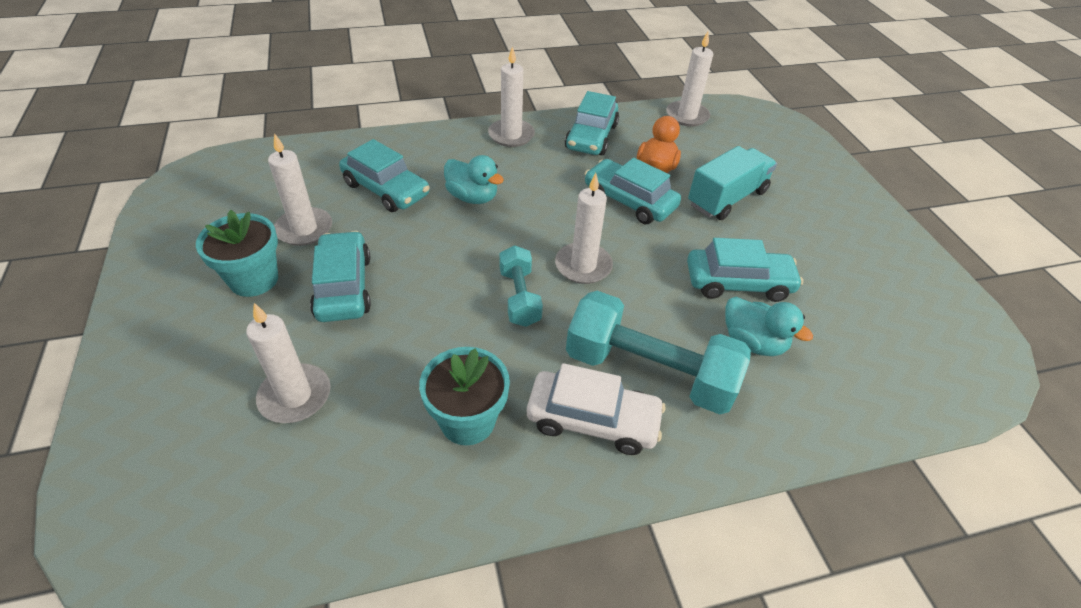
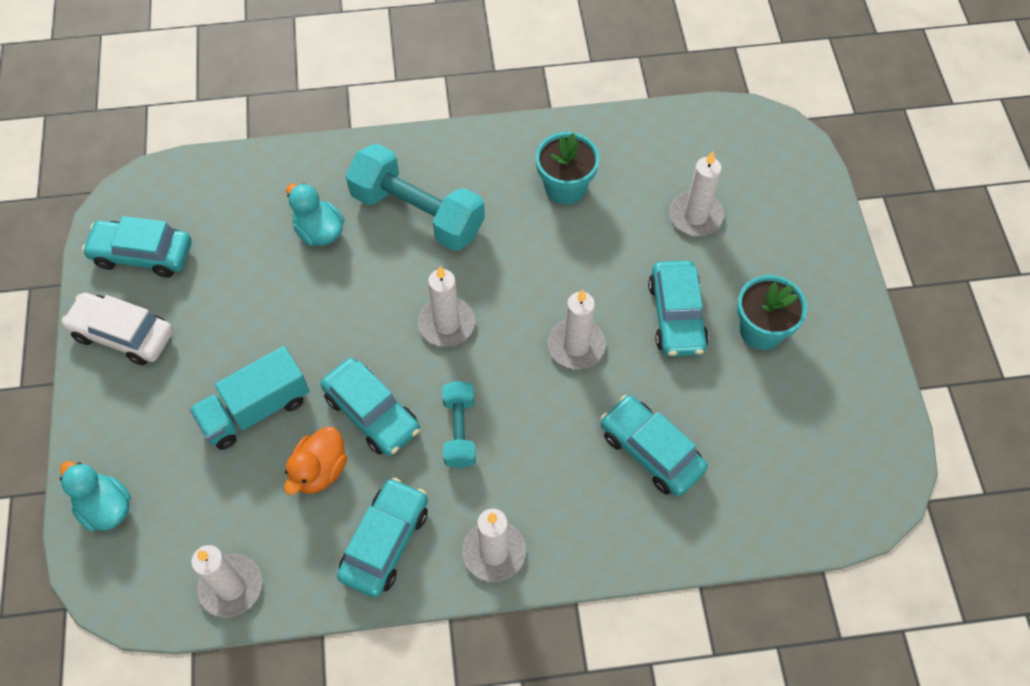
camera: 170 degrees left, 15 degrees up
(304, 229) = (729, 393): white candle -> white candle (576, 346)
(472, 197) = (551, 431): turquoise duck -> turquoise duck (106, 507)
(519, 297) = (514, 292): turquoise dumbbell -> turquoise dumbbell (459, 431)
(592, 420) = (472, 180): white car -> white car (123, 334)
(738, 283) = (301, 292): turquoise car -> turquoise car (142, 254)

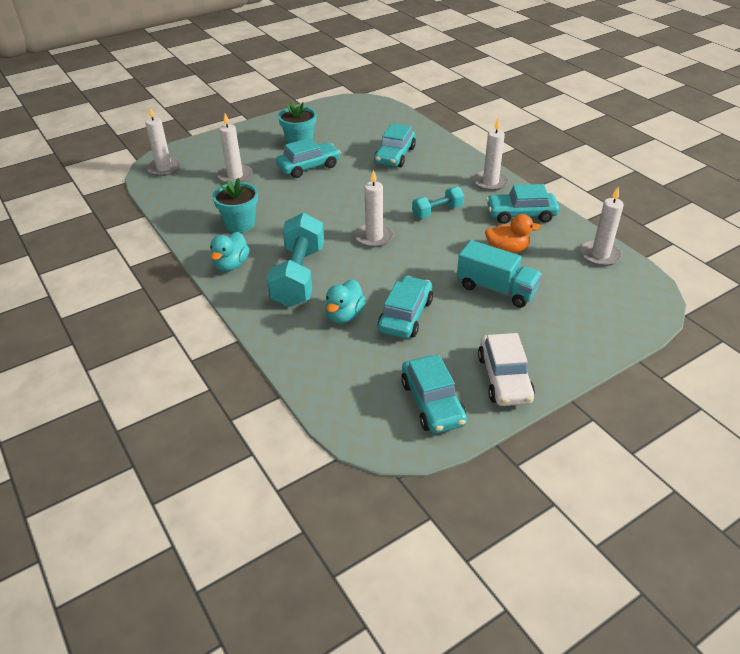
camera: 115 degrees left, 20 degrees down
(106, 507) = (618, 324): turquoise duck -> turquoise duck (231, 265)
(372, 413) = (455, 244): turquoise car -> turquoise car (405, 315)
(576, 346) = (352, 191): white candle -> white candle (164, 168)

